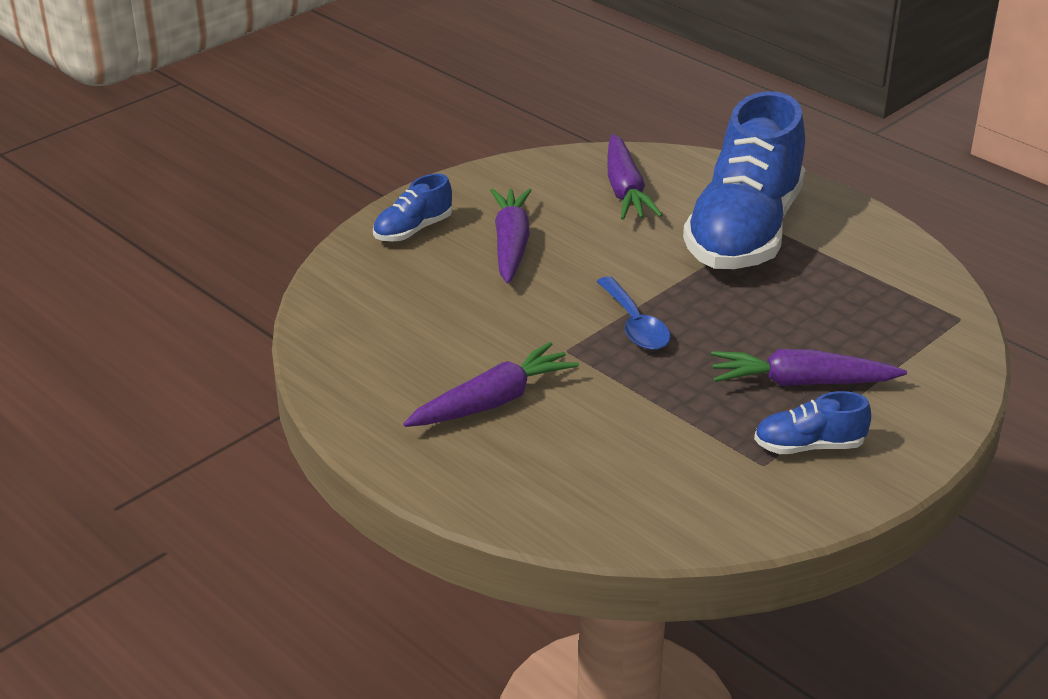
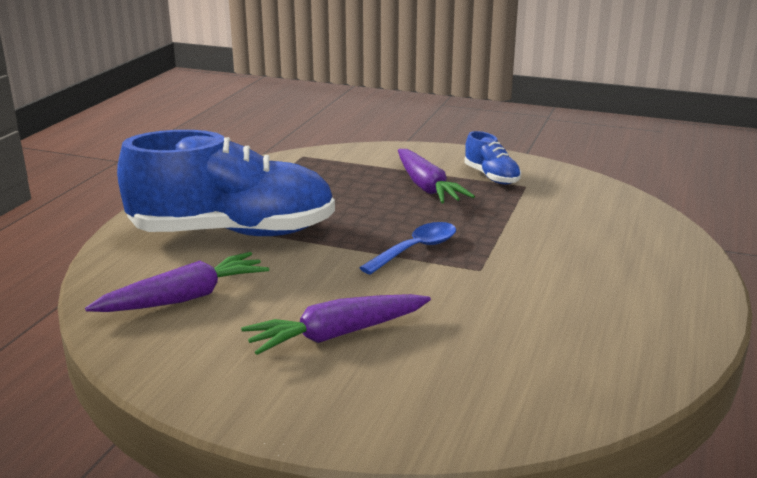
camera: 115 degrees left, 10 degrees down
(413, 230) = (353, 406): blue shoe -> none
(492, 401) = (583, 282): purple carrot -> none

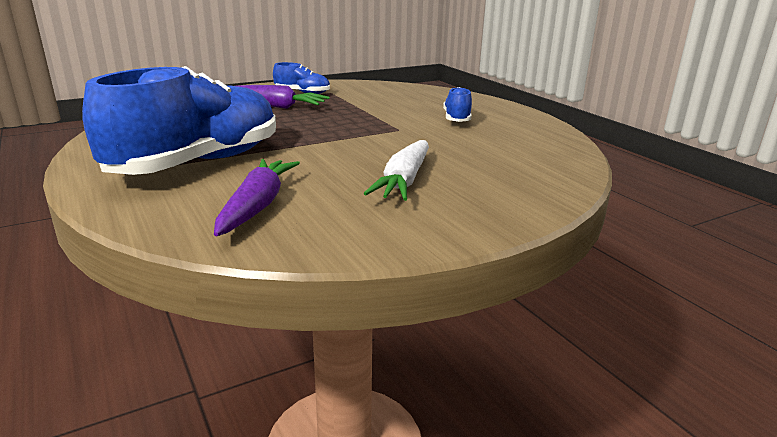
camera: 50 degrees left, 0 degrees up
(337, 335) = (404, 181): purple carrot -> white carrot
(416, 250) = (345, 132): blue spoon -> none
(583, 283) = (457, 119): none -> blue shoe

